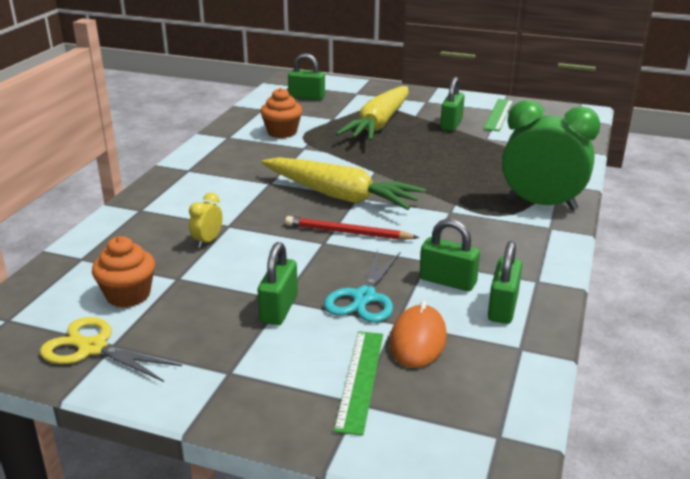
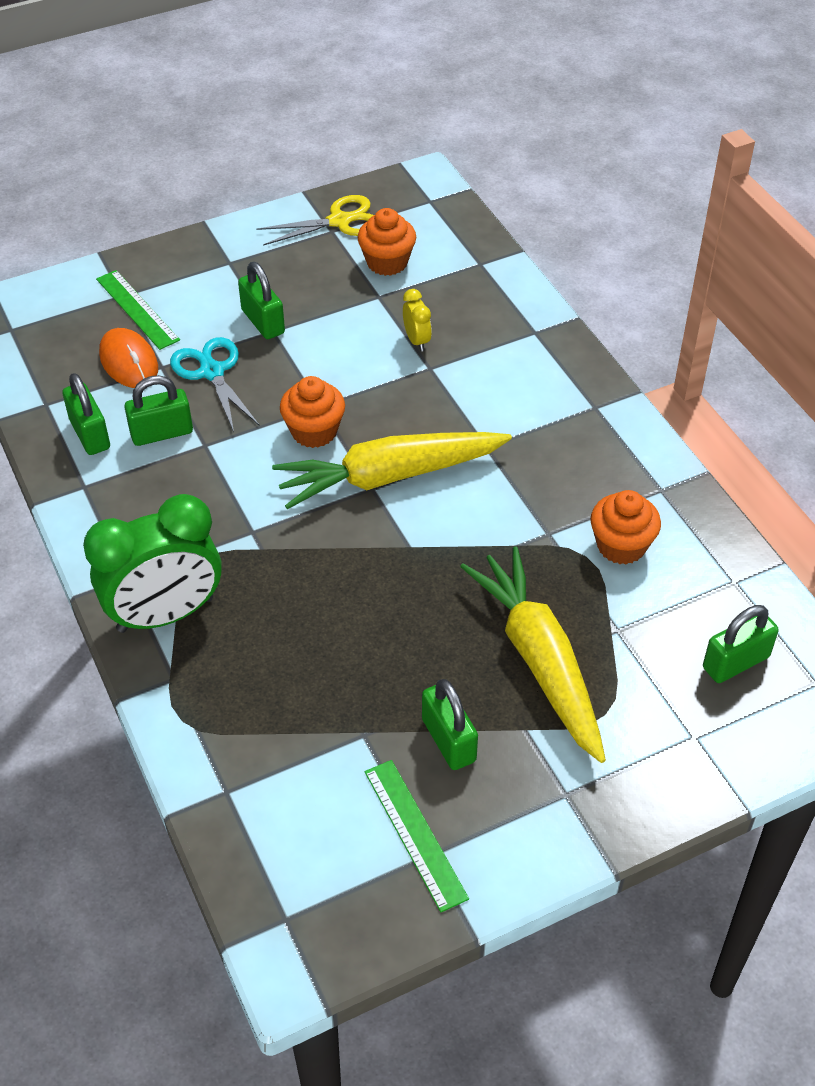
camera: 135 degrees right, 20 degrees up
(348, 232) = (314, 431): red pencil -> orange cupcake

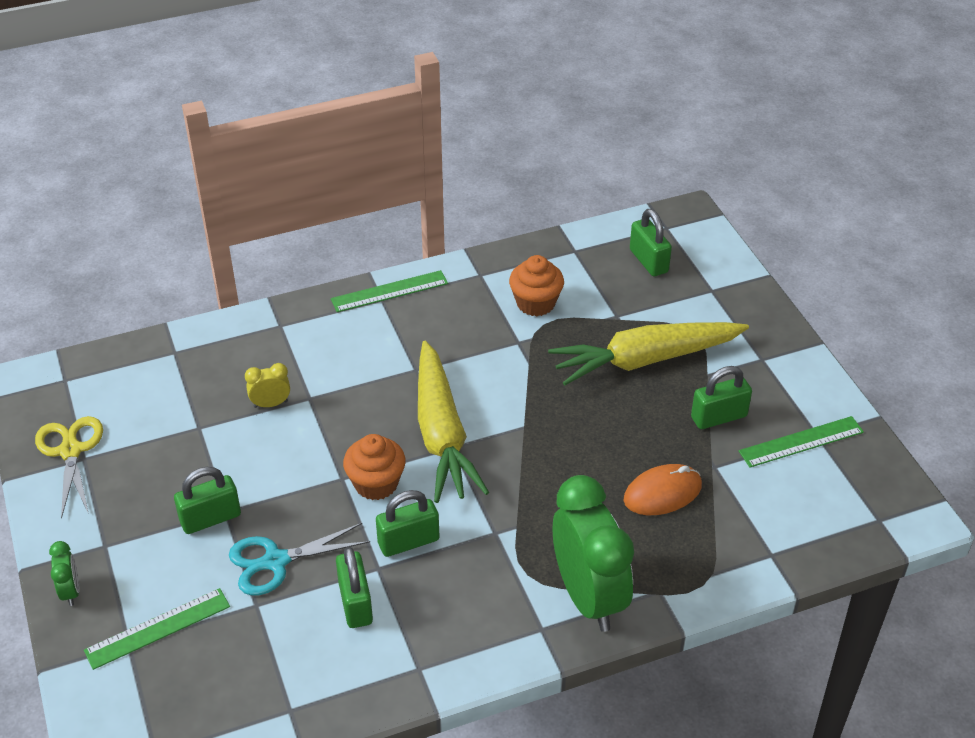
camera: 85 degrees left, 5 degrees down
(90, 434) = (345, 666): green padlock -> green padlock (408, 541)
(129, 362) = (242, 634): orange mouse -> orange mouse (662, 493)
(178, 252) = (71, 591): none -> green clock
(387, 262) = (150, 418): orange cupcake -> none
(610, 411) = (389, 291): none -> green ruler

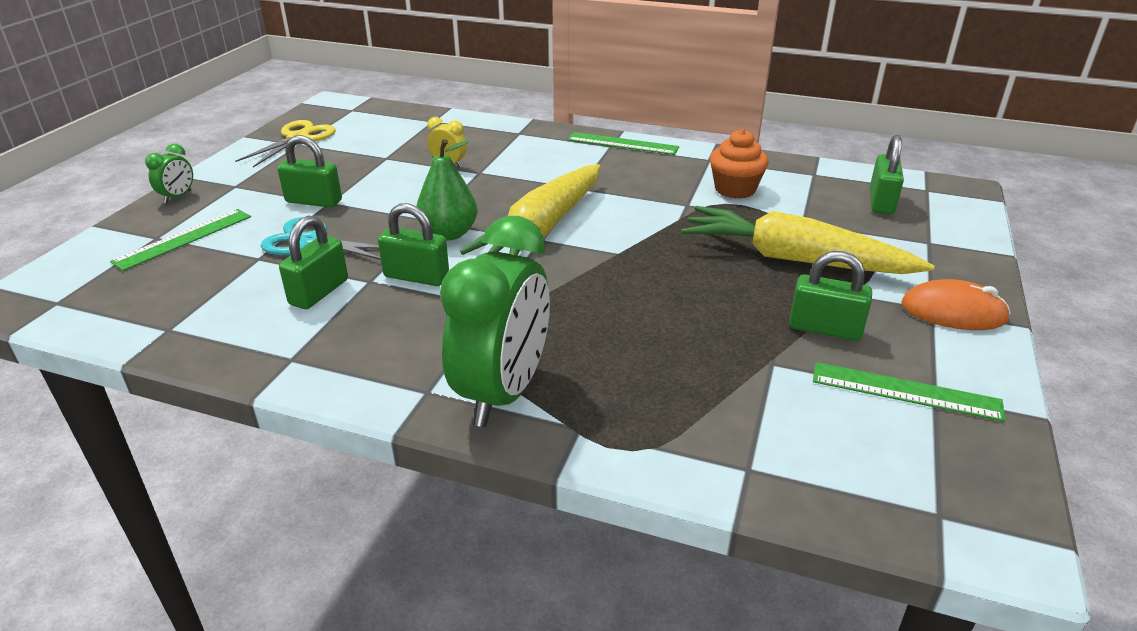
camera: 40 degrees right, 10 degrees down
(158, 628) = (184, 238): green ruler -> green ruler turned 60 degrees counterclockwise
(376, 483) = (449, 234): orange cupcake -> green pear
(662, 493) = (687, 355): orange mouse -> orange mouse (953, 312)

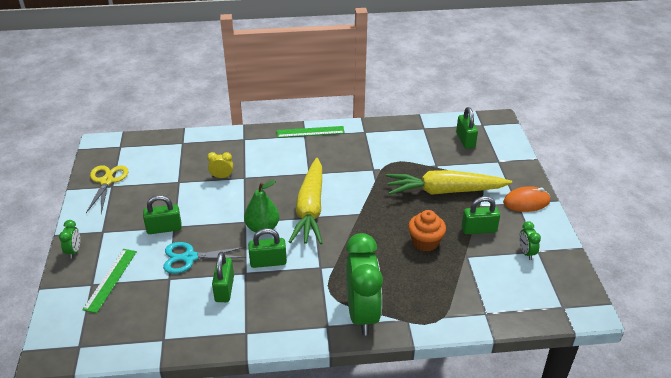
camera: 25 degrees left, 5 degrees up
(735, 189) = (391, 151): orange cupcake -> orange cupcake (425, 242)
(905, 391) = (526, 252): green ruler -> green clock

